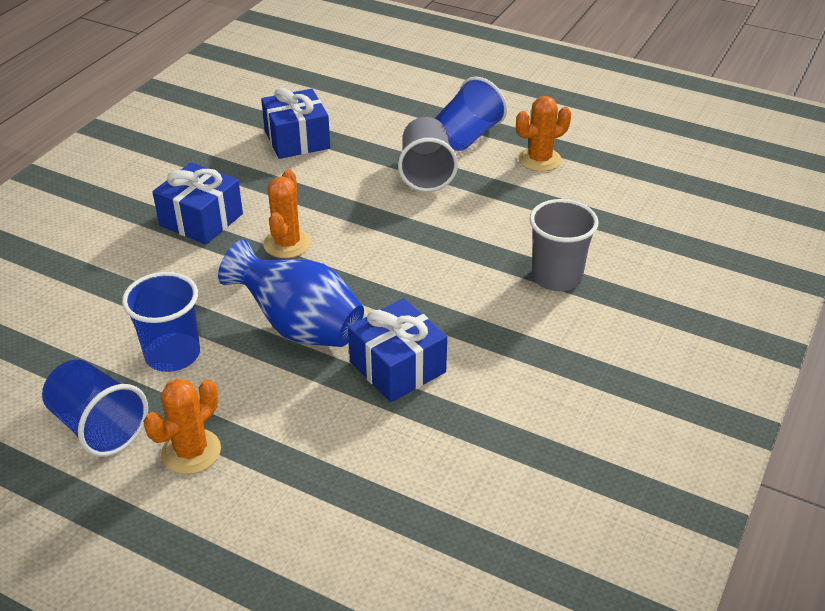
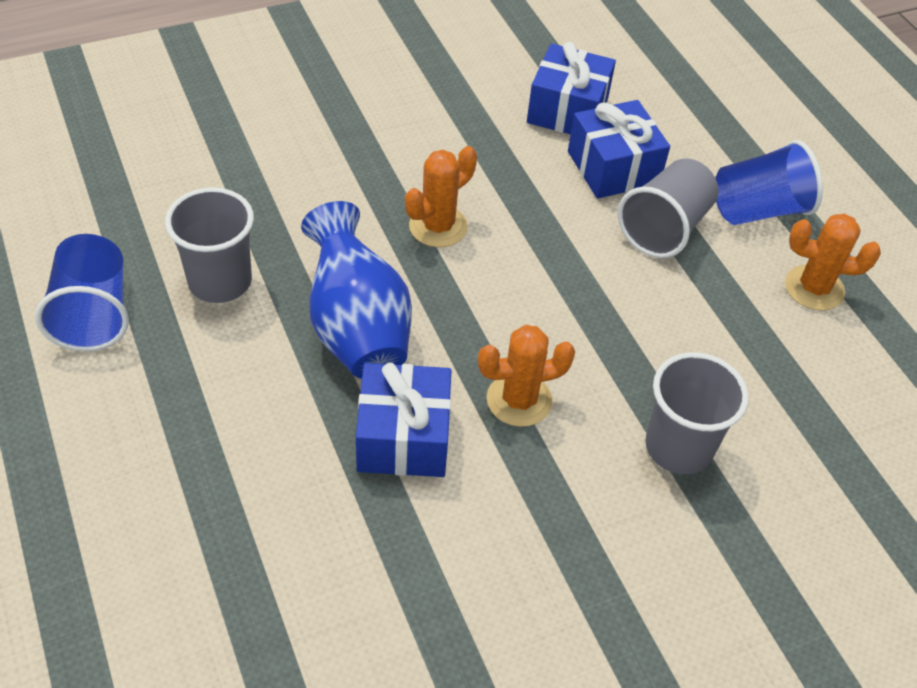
camera: 35 degrees right, 10 degrees up
(172, 355) = (220, 281): blue cup -> grey cup
(191, 452) = (138, 394): orange cactus -> orange cactus (519, 400)
(201, 220) = (385, 150): blue gift -> blue gift (613, 167)

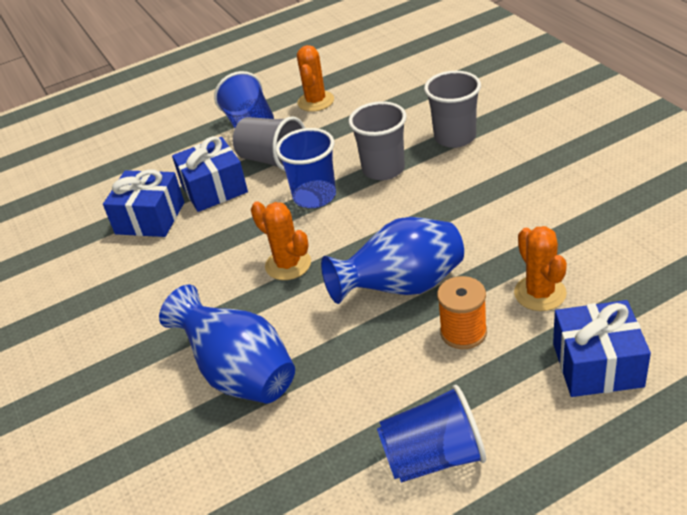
camera: 85 degrees left, 10 degrees down
(220, 281) = (374, 379): grey cup -> grey cup (383, 169)
(256, 373) = (463, 332): none -> orange spool
(276, 175) = (239, 374): none -> blue vase
(403, 437) = (492, 246): blue gift -> blue gift (597, 365)
(519, 400) = (442, 201): orange cactus -> orange cactus (540, 293)
(569, 264) = (314, 196): none -> blue cup

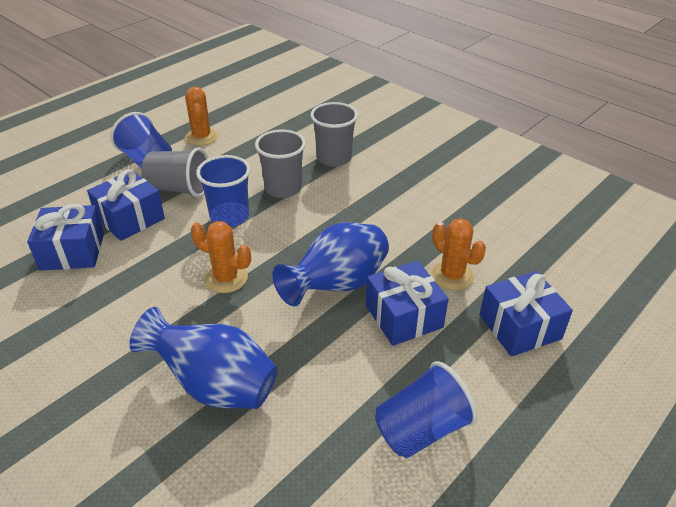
camera: 25 degrees left, 0 degrees up
(463, 332) = (403, 316): orange spool -> blue gift

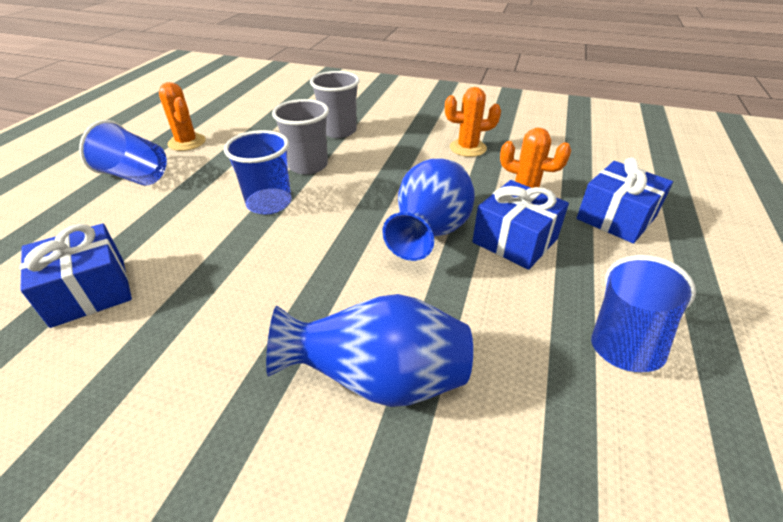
camera: 25 degrees left, 0 degrees up
(130, 218) = (149, 235): blue gift -> none
(179, 189) = (192, 192): grey cup -> none
(226, 278) = (308, 262): orange cactus -> orange cactus (468, 148)

